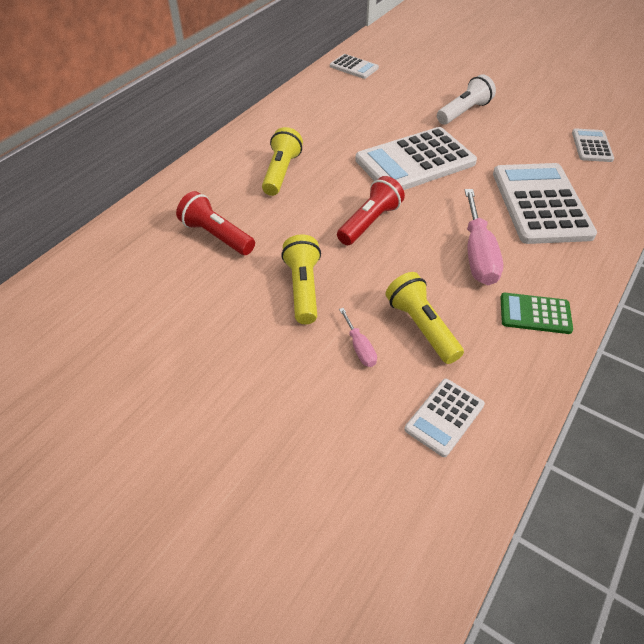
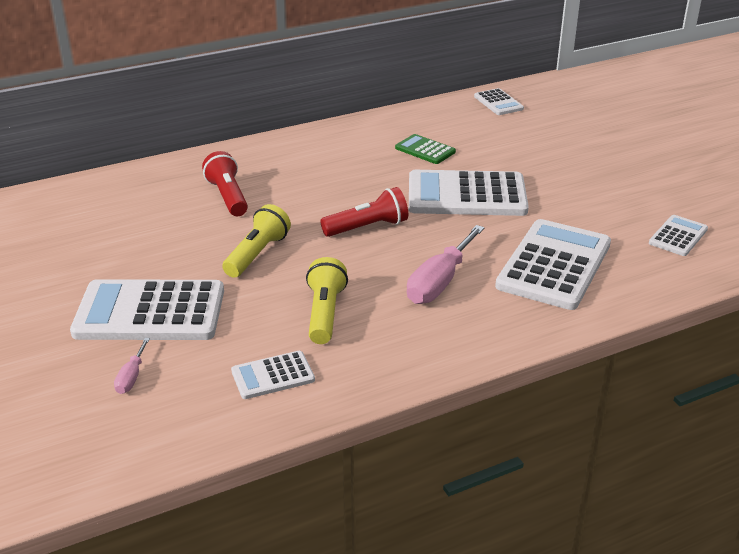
camera: 30 degrees right, 15 degrees down
(264, 399) = (150, 312): none -> white calculator
(281, 172) = (331, 168): yellow flashlight -> none
(359, 348) = (257, 308): pink screwdriver -> pink screwdriver (131, 377)
(464, 112) = (569, 169): white flashlight -> none
(535, 314) = (439, 341): green calculator -> green calculator (425, 150)

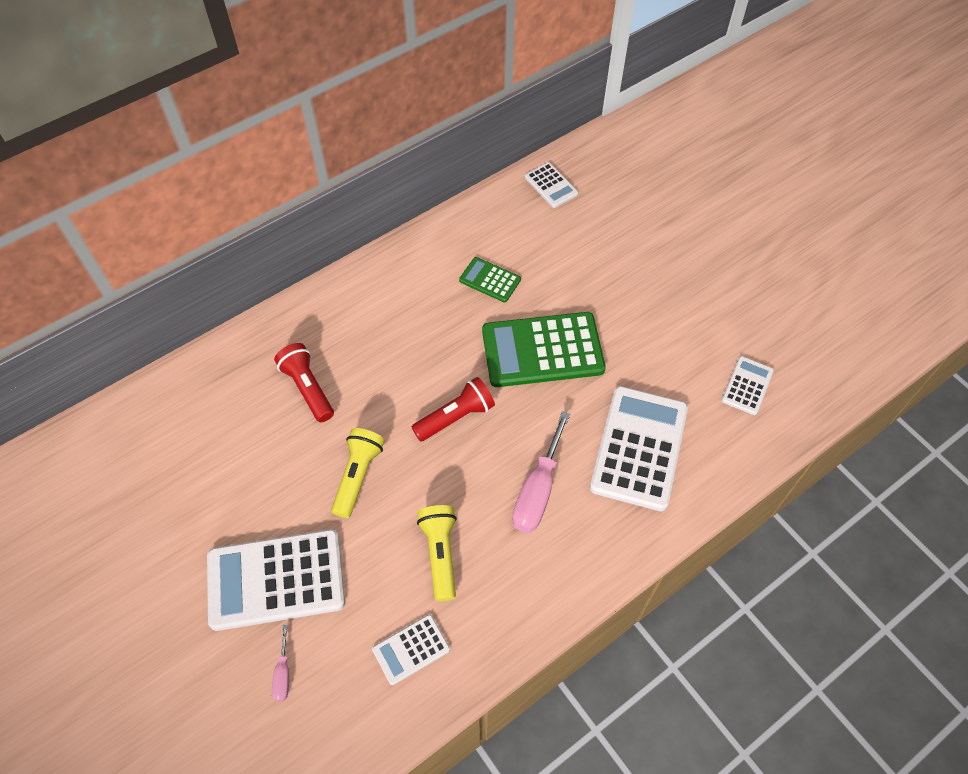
camera: 10 degrees left, 25 degrees up
(466, 195) = (542, 350): white calculator -> green calculator

